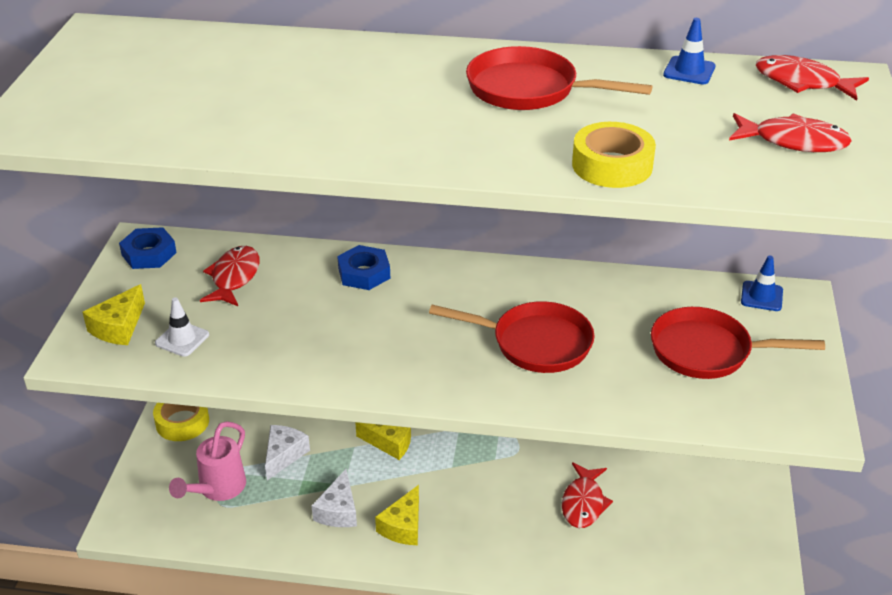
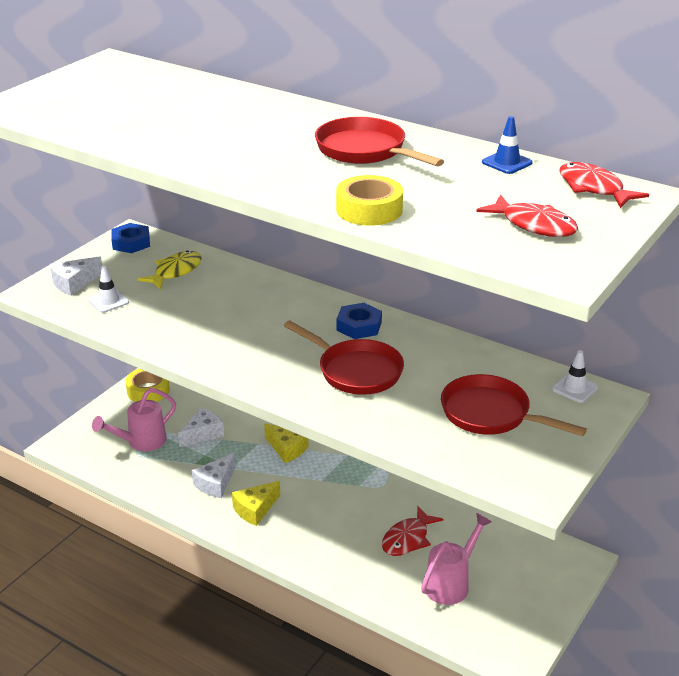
camera: 25 degrees right, 5 degrees down
(118, 327) = (74, 283): yellow cheese -> white cheese
(234, 277) = (175, 272): red fish -> yellow fish
(364, 273) = (269, 292): blue nut -> blue nut (359, 326)
(657, 537) = (451, 583): none -> pink watering can
(761, 296) = (574, 388): blue traffic cone -> white traffic cone

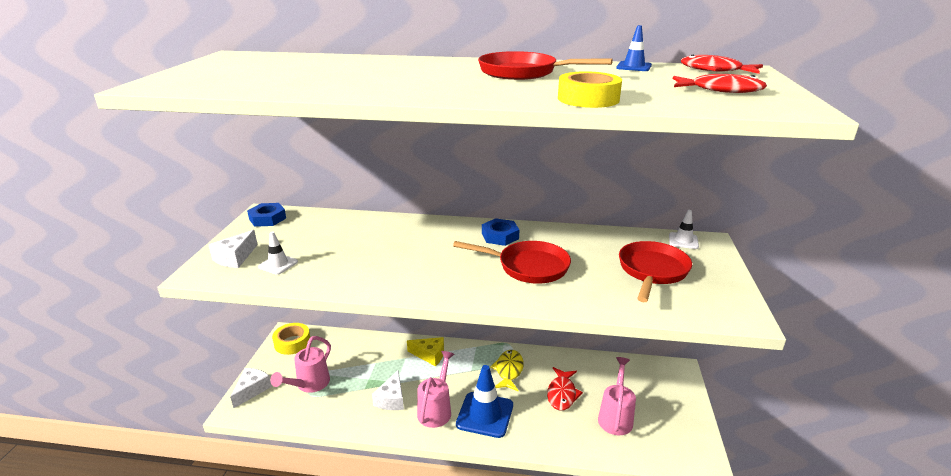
camera: 25 degrees left, 5 degrees down
(175, 272) = (322, 231): yellow fish -> yellow fish (508, 370)
(203, 434) = (357, 363): white cheese -> white cheese (252, 390)
(255, 509) = (436, 409): yellow cheese -> pink watering can
(303, 532) = (485, 414): none -> blue traffic cone
(491, 414) = (652, 271): red pan -> red pan turned 105 degrees clockwise

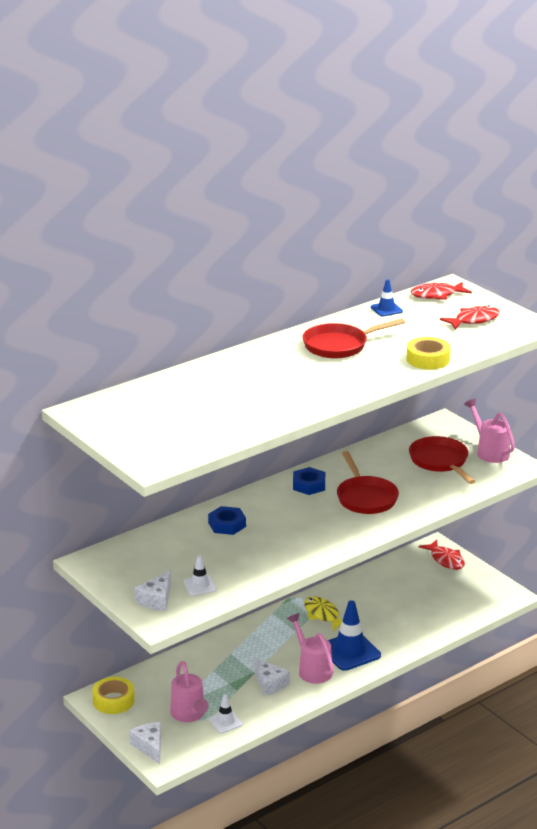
camera: 45 degrees left, 0 degrees up
(235, 258) = (156, 599): white cheese -> white cheese turned 45 degrees clockwise
(267, 219) = (104, 563): blue nut -> blue nut (227, 525)
(430, 355) = (246, 640): yellow cheese -> none
(528, 267) = (365, 497): red pan -> red pan turned 105 degrees clockwise
(562, 394) = (381, 608): red fish -> red fish (445, 560)
(615, 416) = (433, 601): pink watering can -> pink watering can (489, 451)
(683, 241) = (428, 428): white traffic cone -> white traffic cone (225, 722)

